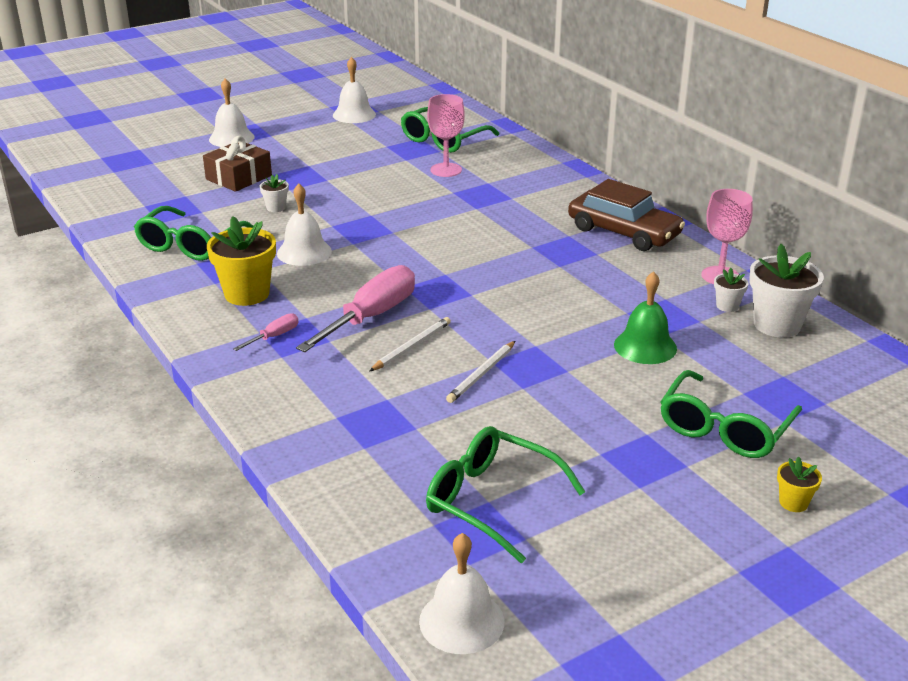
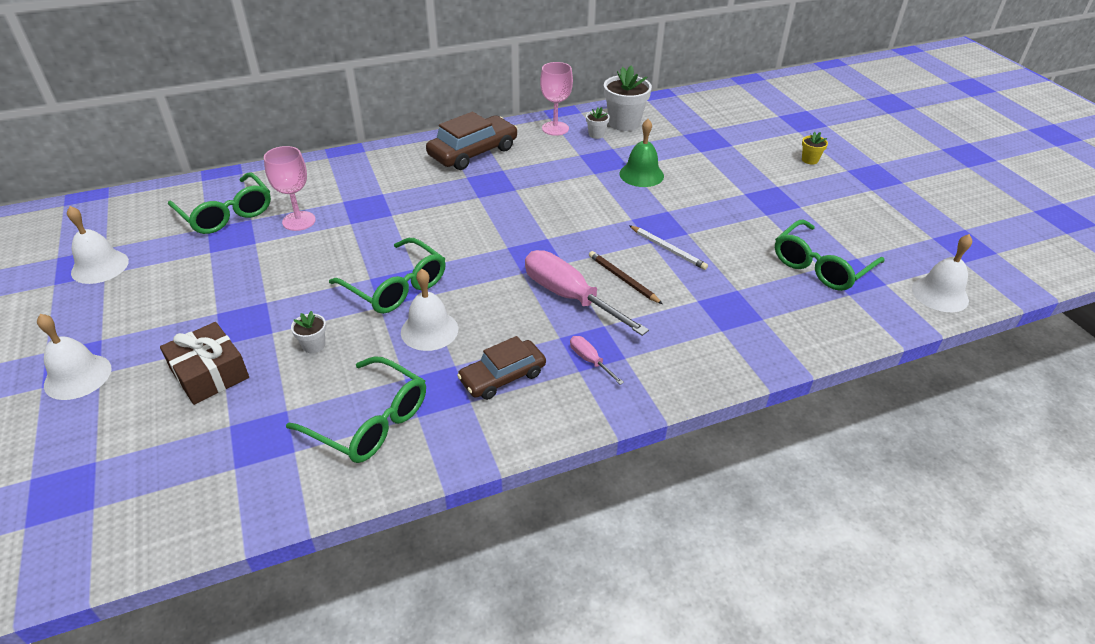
camera: 80 degrees left, 10 degrees up
(247, 294) = (502, 376): yellow flower pot -> brown car
(411, 347) = (623, 279): white pencil -> brown pencil
(724, 428) = (739, 165): green glasses -> green glasses (396, 287)

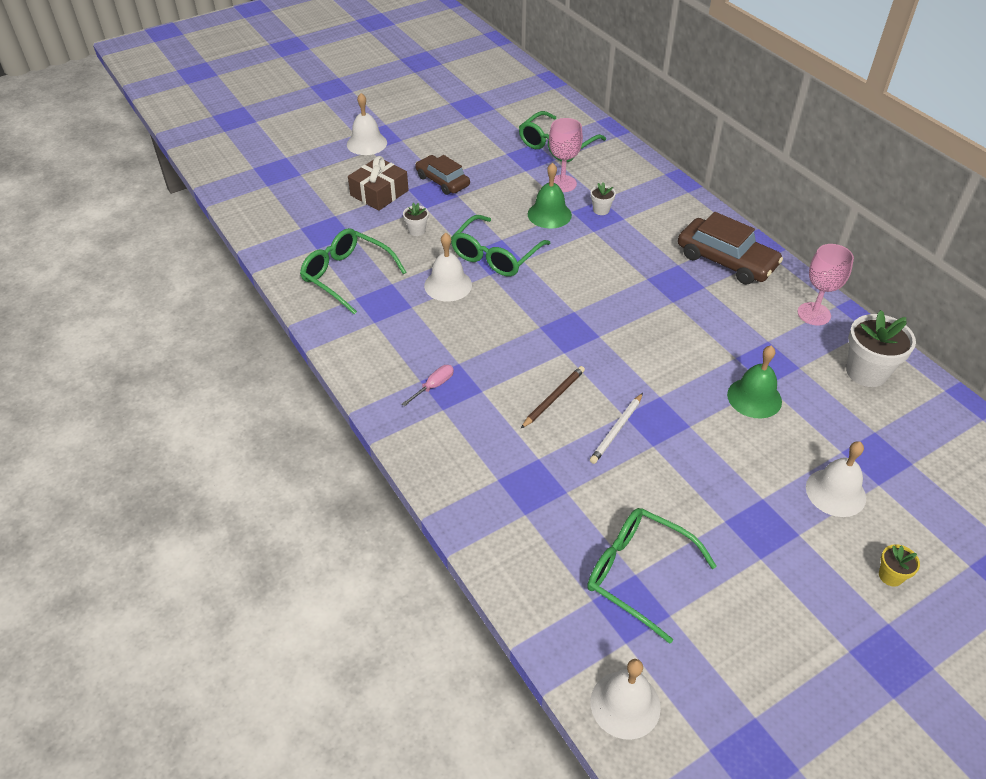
camera: 80 degrees right, 5 degrees up
(100, 266) = (473, 113): white bell -> white bell (835, 492)
(347, 238) = (549, 214): none -> green bell
(370, 421) = (347, 276): green glasses -> green glasses turned 105 degrees clockwise
(502, 376) = (404, 335): brown car -> brown car (442, 181)
(570, 297) = (514, 363): pink screwdriver -> none
(596, 134) = (822, 350): white flower pot -> white flower pot (601, 210)

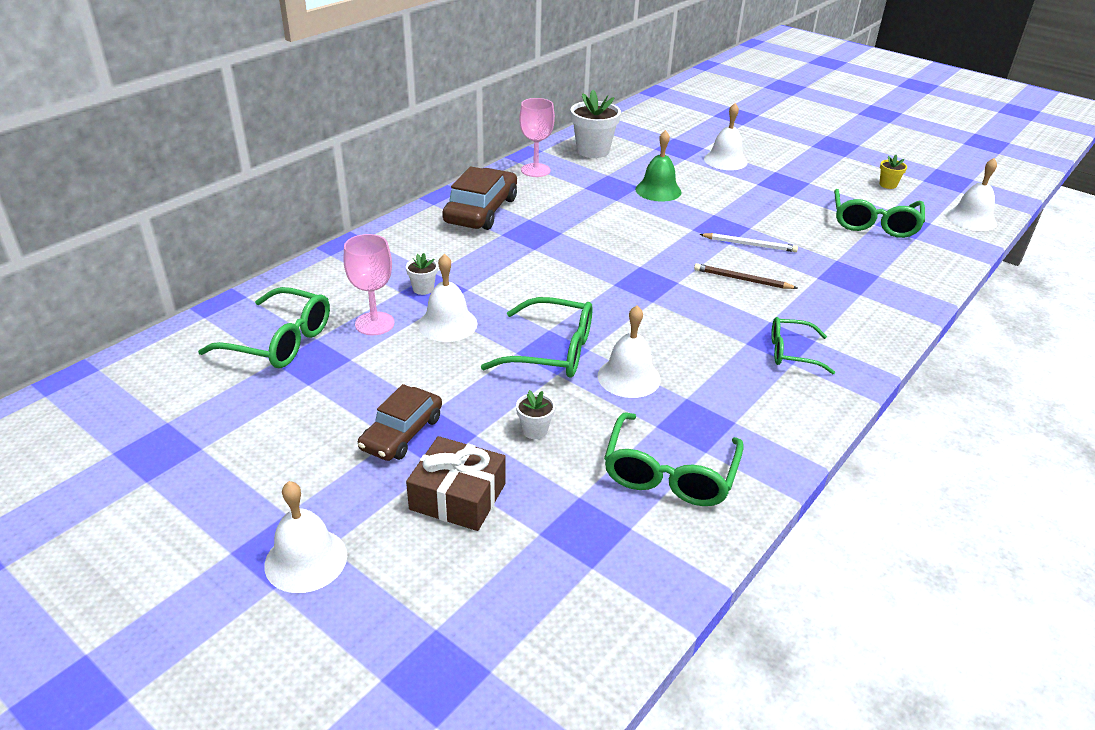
camera: 110 degrees left, 10 degrees down
(433, 386) = (792, 352): pink screwdriver -> green glasses
(549, 214) = (447, 324): green bell -> white bell
(890, 576) = (776, 145): yellow flower pot -> yellow flower pot (888, 185)

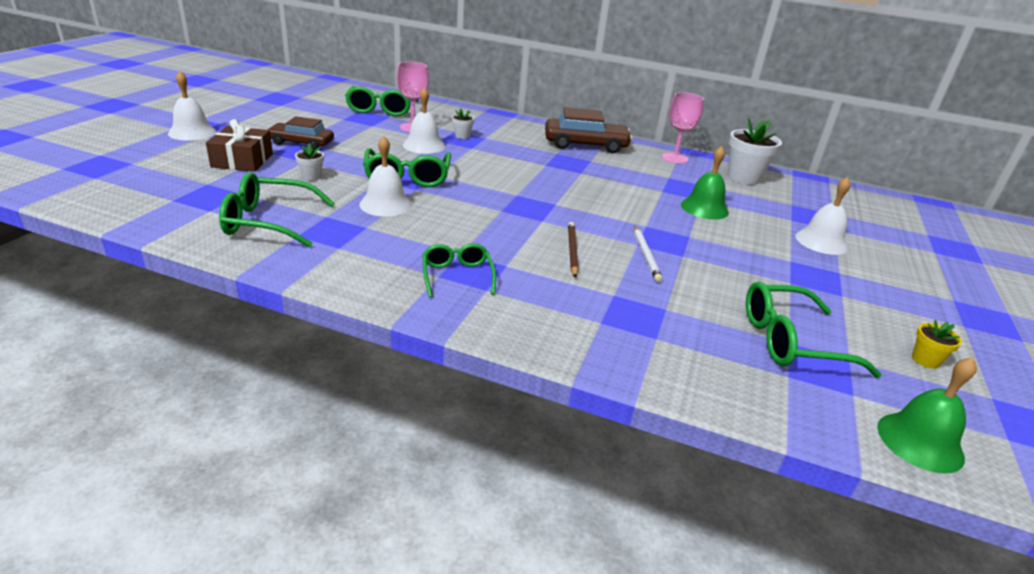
camera: 70 degrees right, 5 degrees down
(971, 219) = (920, 442): white bell -> green bell

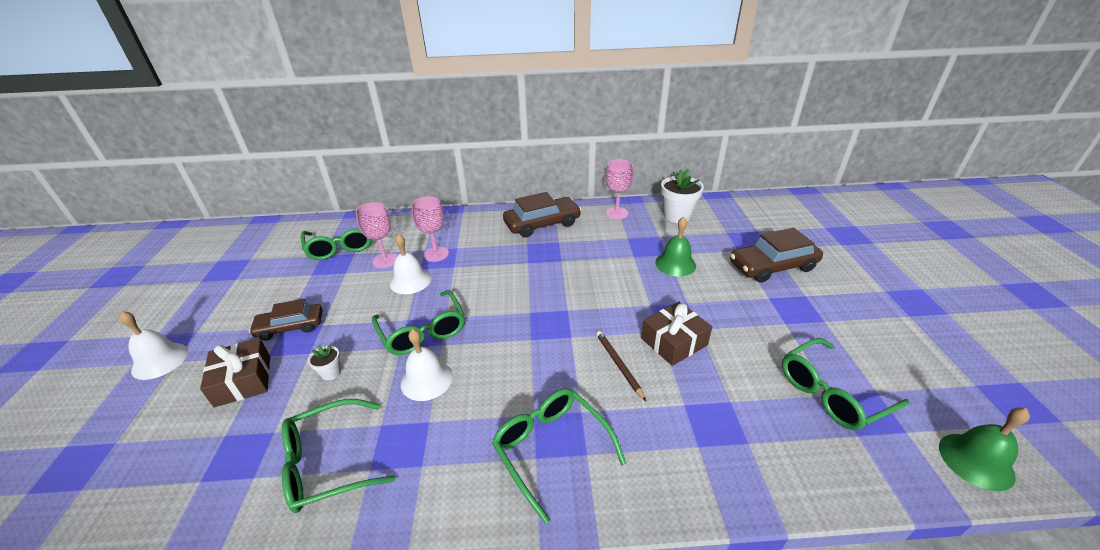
camera: 20 degrees left, 5 degrees up
(457, 276) = (551, 449): green glasses -> green glasses, size x1.57
(462, 136) = (436, 254): white flower pot -> pink goblet
(646, 255) = (674, 342): white pencil -> brown gift
(821, 241) = (772, 266): white bell -> brown car
(925, 360) = (916, 366): yellow flower pot -> none

